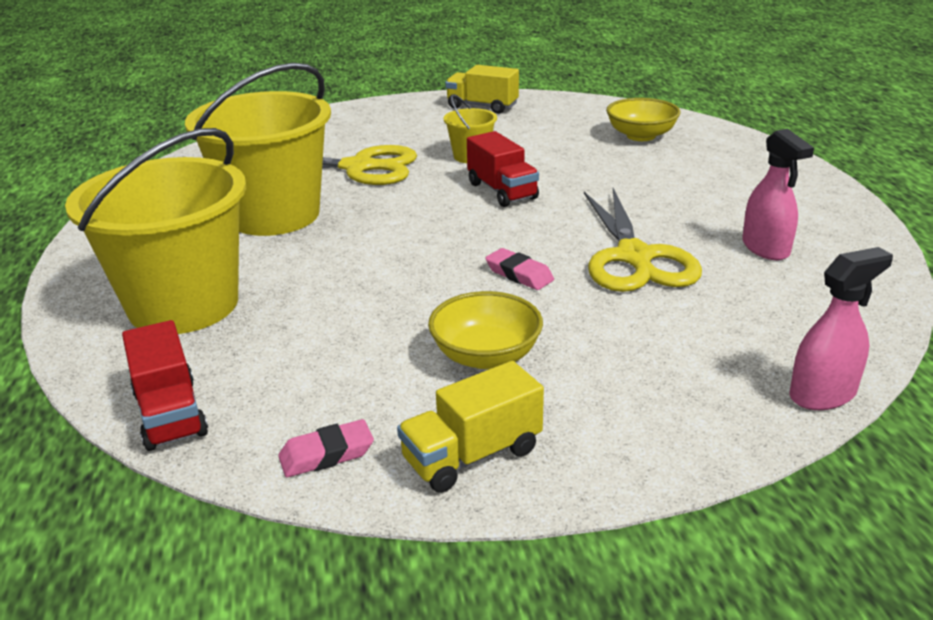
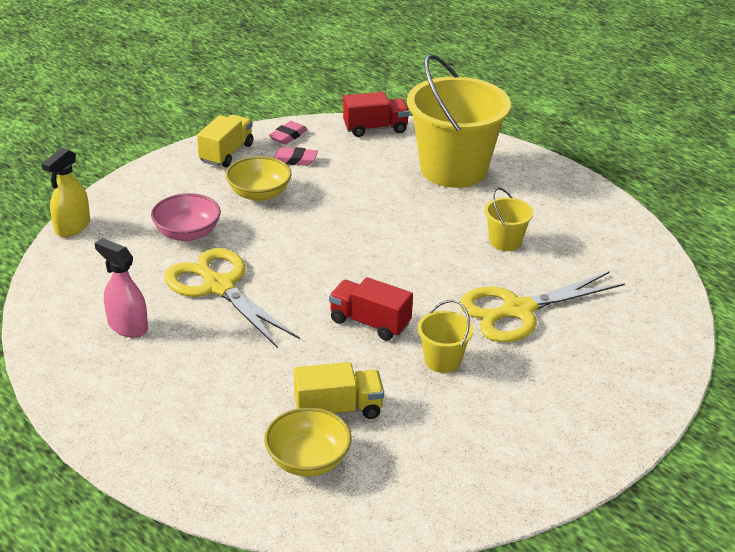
camera: 145 degrees right, 5 degrees up
(170, 414) = (375, 128): red truck -> red truck turned 135 degrees clockwise
(274, 215) = (505, 241): yellow bucket -> yellow bucket, size x0.44
(482, 106) = (529, 460): yellow truck -> yellow truck (338, 409)
(519, 274) = (285, 248): pink eraser -> pink eraser (295, 160)
(636, 329) = (187, 233): none -> pink bowl
(823, 394) = (72, 227): pink spray bottle -> yellow spray bottle

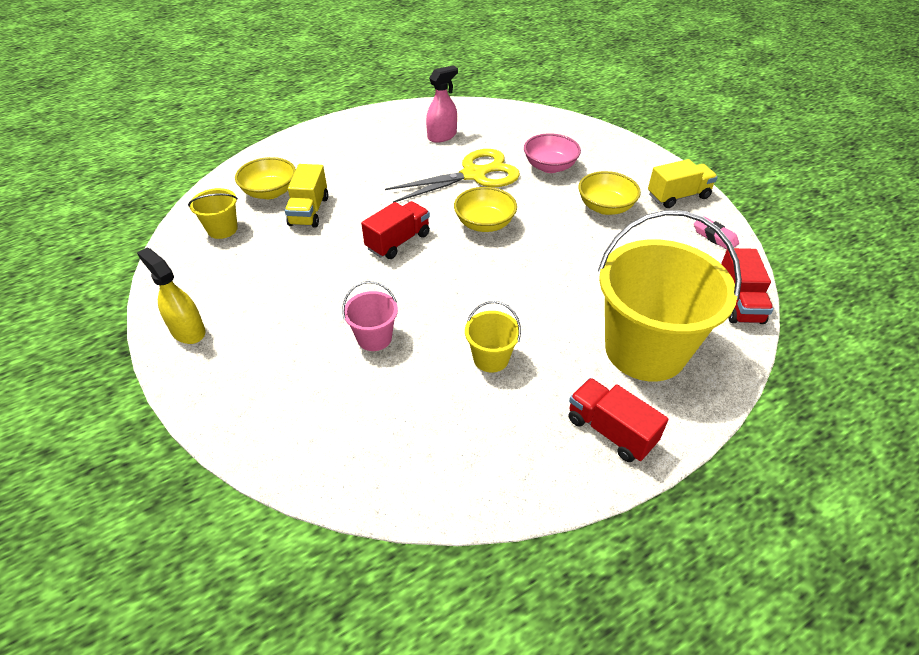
camera: 105 degrees right, 10 degrees up
(72, 227) = (568, 120): yellow spray bottle -> yellow spray bottle (188, 331)
(226, 153) = (678, 196): yellow truck -> yellow truck turned 60 degrees counterclockwise
(295, 160) = (666, 235): pink eraser -> none
(315, 267) = (484, 224): none -> yellow bowl
(442, 360) = (331, 273): yellow bucket -> yellow bucket (222, 229)
(518, 310) = (374, 338): yellow scissors -> pink bucket
(543, 182) = (610, 431): none -> red truck

